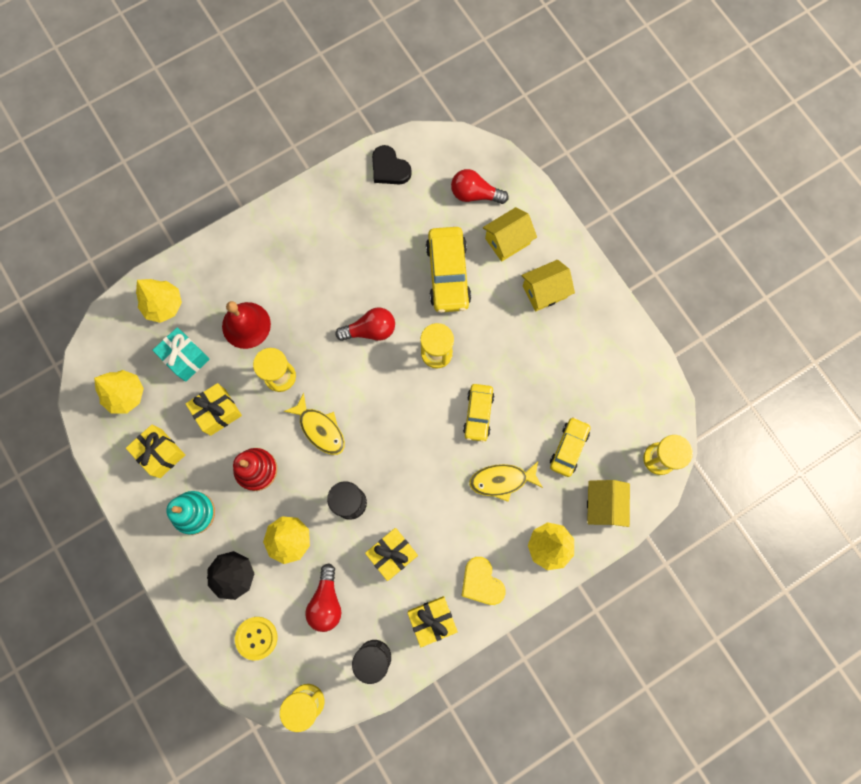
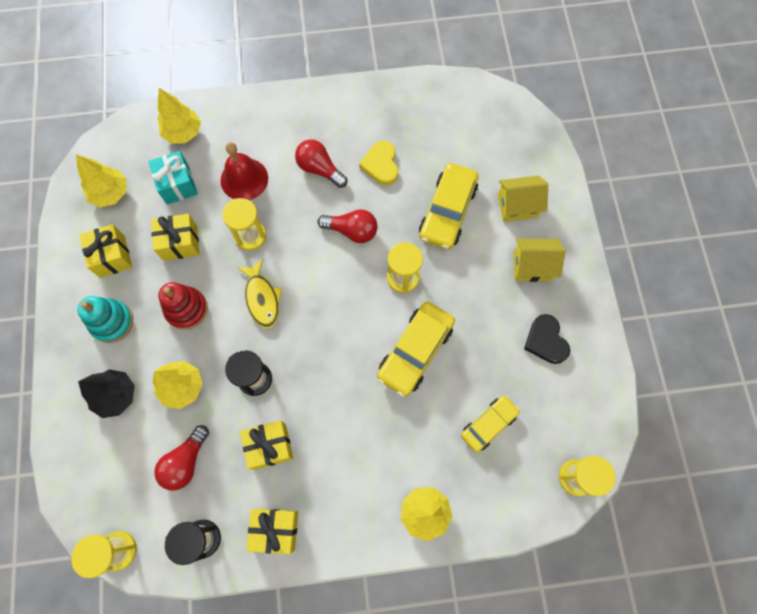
camera: 25 degrees right, 5 degrees down
(256, 638) = (105, 464): yellow button -> none
(389, 168) = (438, 99): black heart -> black heart (546, 341)
(474, 194) = (506, 152): red light bulb -> red light bulb (319, 169)
(478, 414) = (415, 351): yellow car -> yellow car, size x1.59
(481, 582) = (341, 516): yellow heart -> yellow heart (381, 165)
(502, 480) = (408, 425): yellow fish -> none
(603, 505) = (498, 497): yellow house -> none

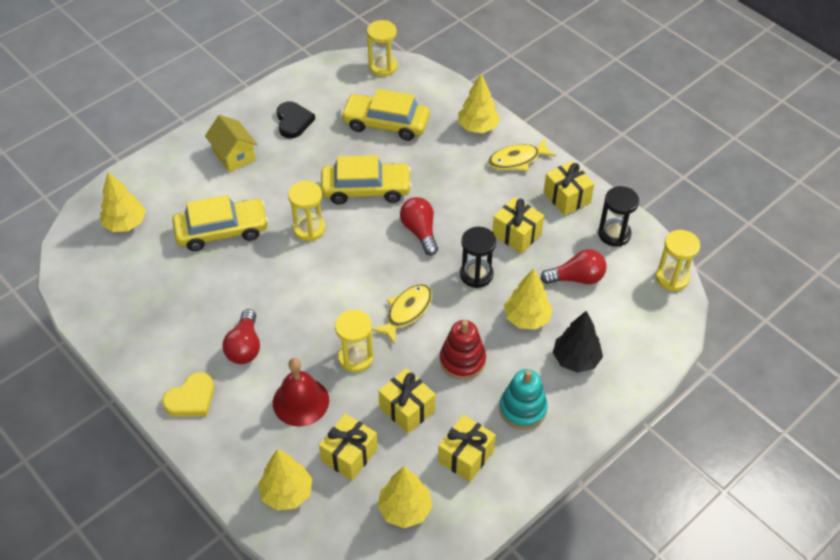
camera: 125 degrees left, 20 degrees down
(177, 184) = (349, 455): turquoise gift -> yellow gift
(352, 231) = (291, 286): red light bulb -> red light bulb (420, 231)
(355, 518) = (517, 160): none -> yellow fish
(381, 165) = (206, 302): yellow heart -> yellow heart (191, 398)
(488, 424) = (386, 123): yellow car -> yellow car, size x1.59
(504, 148) = (125, 224): none -> yellow tree
(517, 206) = (182, 189): yellow house -> none
(546, 341) = (293, 121): black heart -> black heart turned 45 degrees counterclockwise

